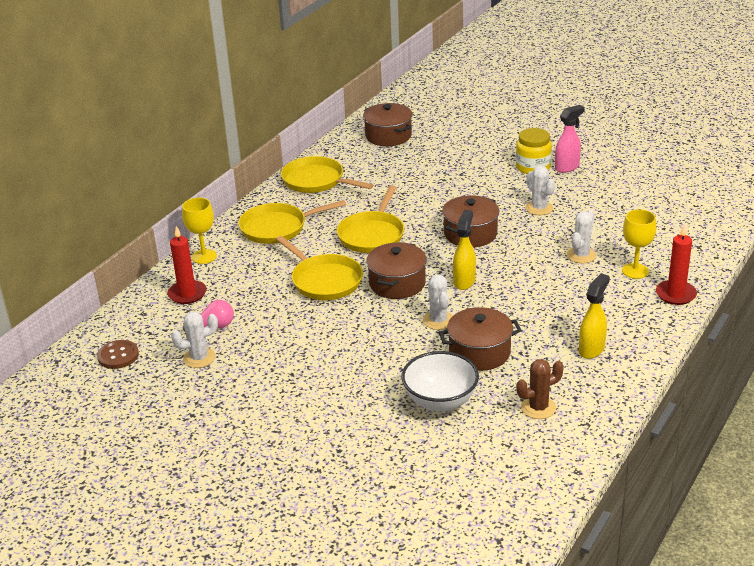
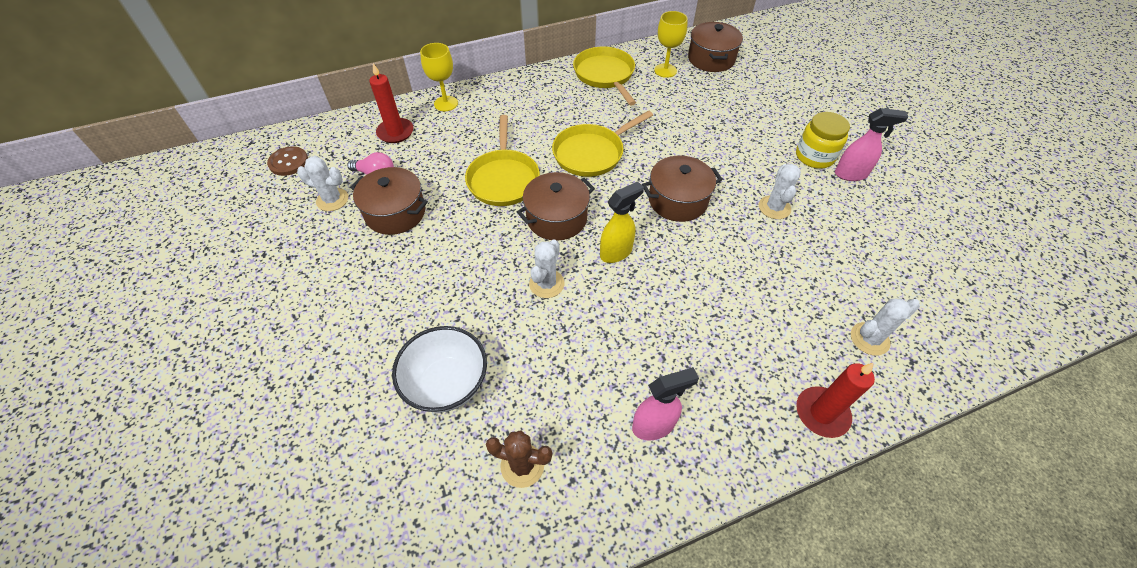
camera: 35 degrees right, 20 degrees up
(277, 228) = (526, 105): yellow pan -> none
(479, 352) = (542, 348): brown pot -> brown pot (395, 213)
(581, 255) = (762, 291): white cactus -> white cactus (869, 339)
(592, 349) = (654, 425): yellow spray bottle -> pink spray bottle
(635, 271) = (803, 349): yellow goblet -> yellow goblet (665, 70)

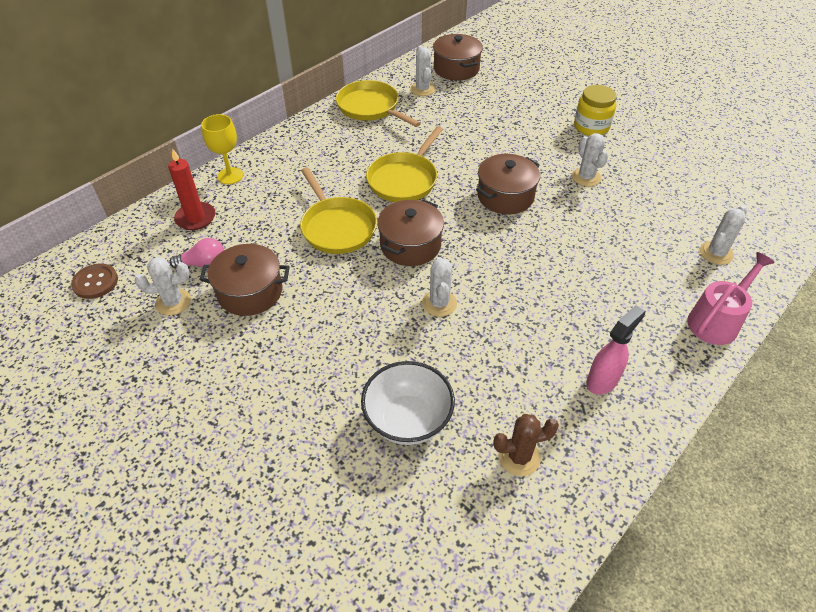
camera: 25 degrees left, 5 degrees down
(616, 252) = (482, 256): yellow spray bottle -> none
(665, 70) = (422, 89): yellow goblet -> white cactus
(821, 413) = (717, 320): red candle -> pink watering can
(851, 174) = (627, 133): pink spray bottle -> none

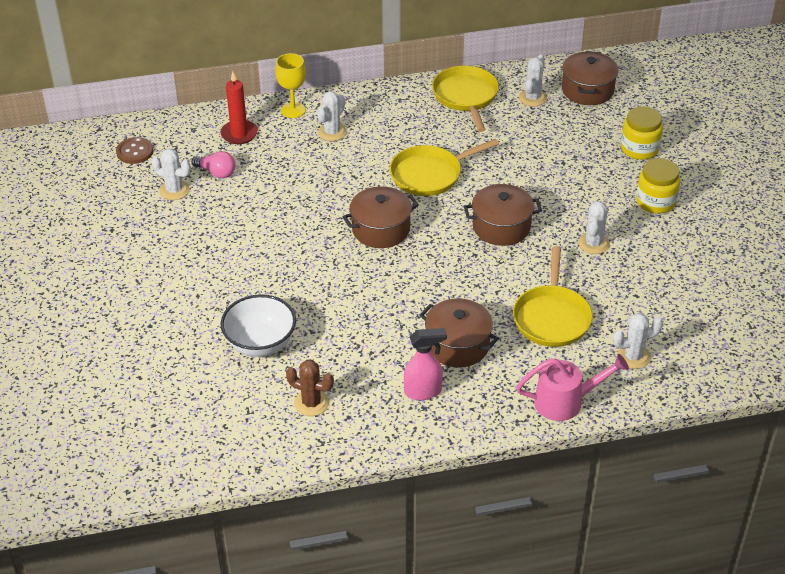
camera: 35 degrees right, 5 degrees down
(250, 292) = (231, 208): brown pot -> brown pot (458, 345)
(337, 227) = (337, 189): yellow pan -> yellow pan (551, 317)
(439, 303) = (359, 282): white cactus -> white cactus (332, 132)
(537, 94) = (639, 149): none -> yellow jar

